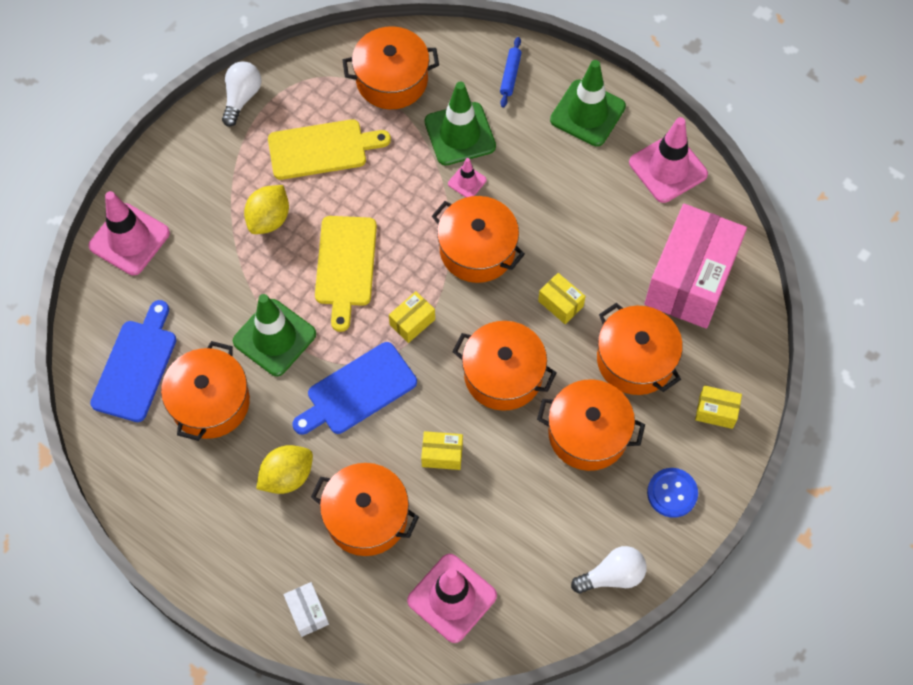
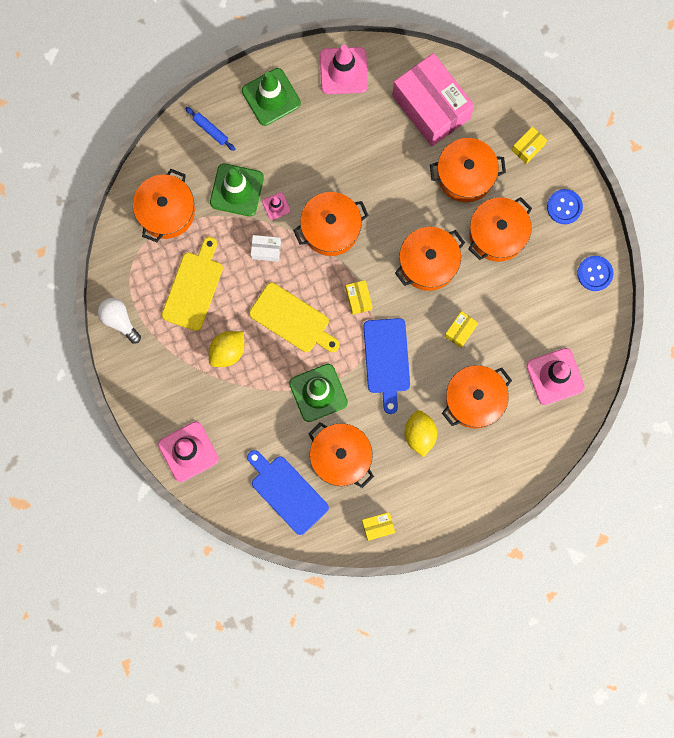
camera: 60 degrees left, 15 degrees up
(269, 219) = (227, 351): yellow lemon -> yellow lemon turned 75 degrees clockwise
(307, 612) = (515, 467): white box -> white box (266, 250)
(560, 304) = (400, 198): yellow box -> yellow box (378, 526)
(612, 575) = (595, 273): white light bulb -> blue button

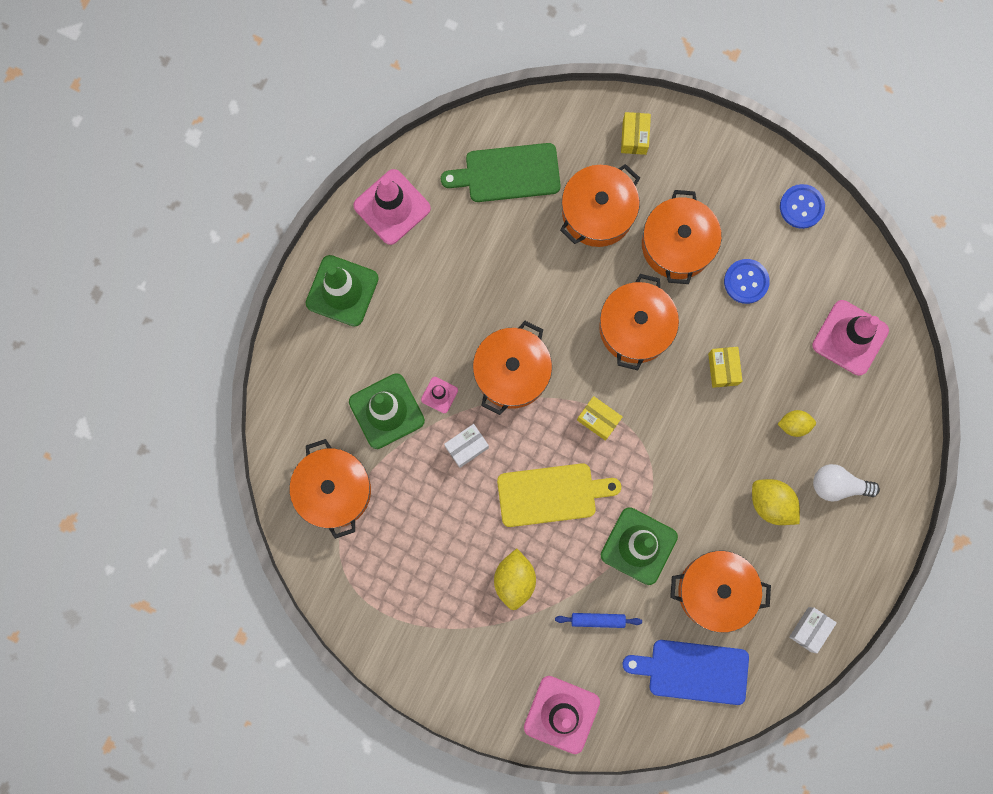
camera: 40 degrees left, 0 degrees up
(119, 320) = (380, 640): white light bulb -> white light bulb (837, 485)
(193, 287) = (426, 544): yellow cutting board -> none
(210, 130) = (309, 373): blue rolling pin -> blue rolling pin (598, 620)
(378, 526) = (809, 629): yellow box -> white box
(387, 359) = (677, 457): blue cutting board -> none
(431, 107) = (507, 173): pink box -> green cutting board
(474, 400) = (794, 425): orange pot -> yellow lemon
(564, 207) = (718, 166): blue button -> blue button (746, 281)

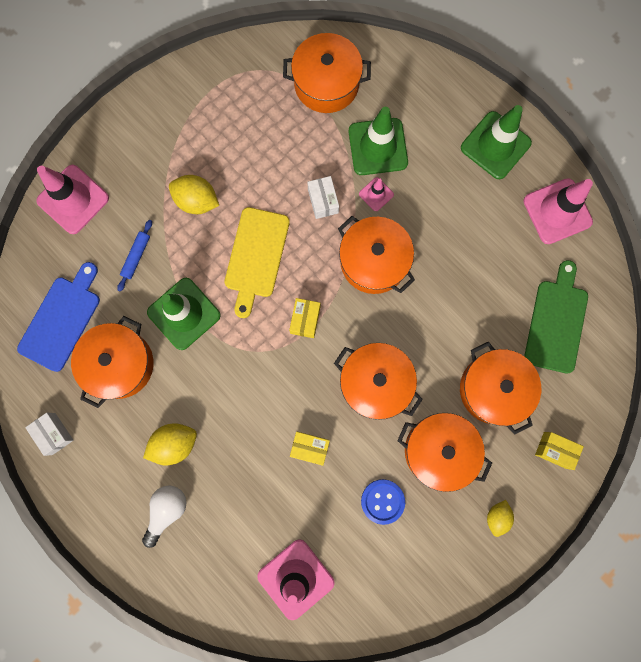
camera: 110 degrees right, 0 degrees up
(598, 420) = (305, 320): yellow box -> yellow box turned 45 degrees counterclockwise
(794, 425) = (236, 493): yellow lemon -> yellow lemon (497, 517)
(801, 207) = (436, 584): blue button -> none

